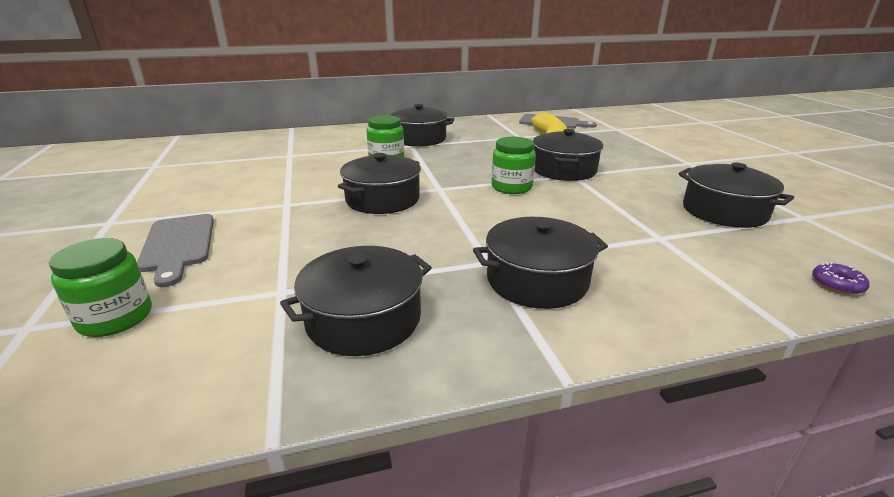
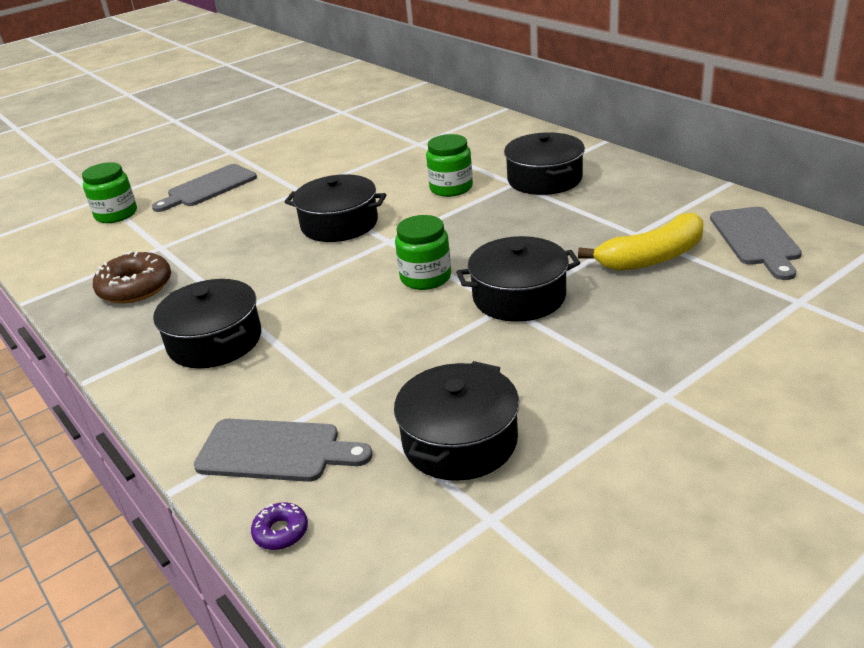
camera: 70 degrees right, 5 degrees up
(364, 319) = (135, 287): black pot -> brown donut
(731, 273) = (275, 451): none -> grey cutting board

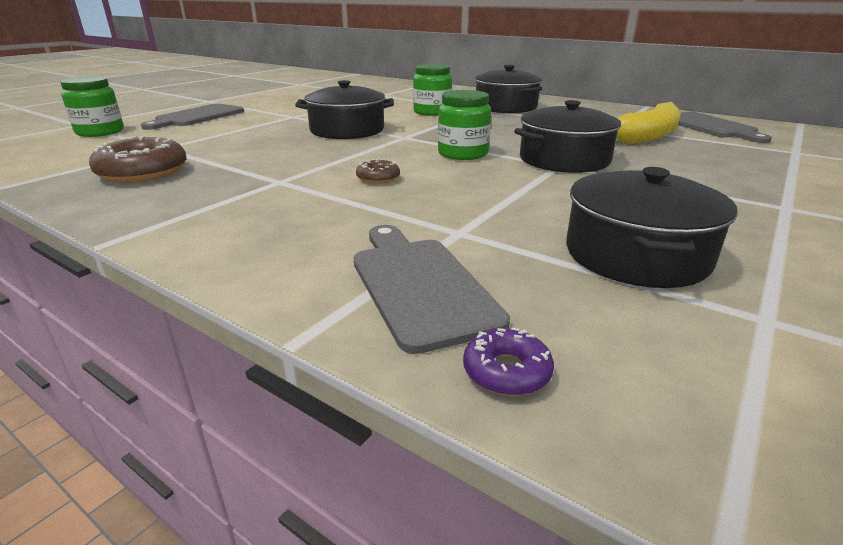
camera: 20 degrees left, 5 degrees down
(215, 341) = (267, 202): black pot -> none
(275, 451) = (419, 285): grey cutting board -> grey cutting board turned 105 degrees counterclockwise
(322, 313) = (378, 178): none -> brown donut

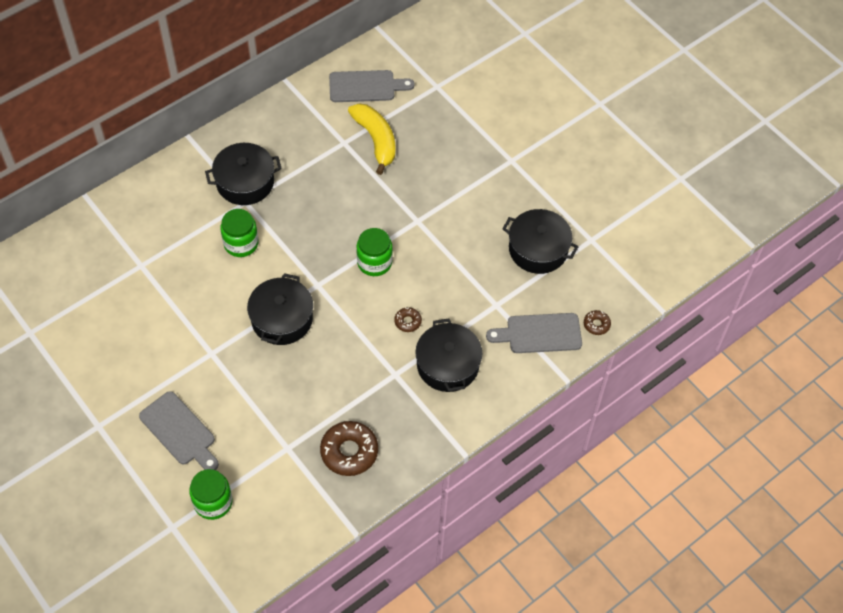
camera: 75 degrees left, 30 degrees up
(506, 371) = (596, 324): purple donut -> brown donut
(564, 160) = (407, 213): black pot -> black pot (447, 365)

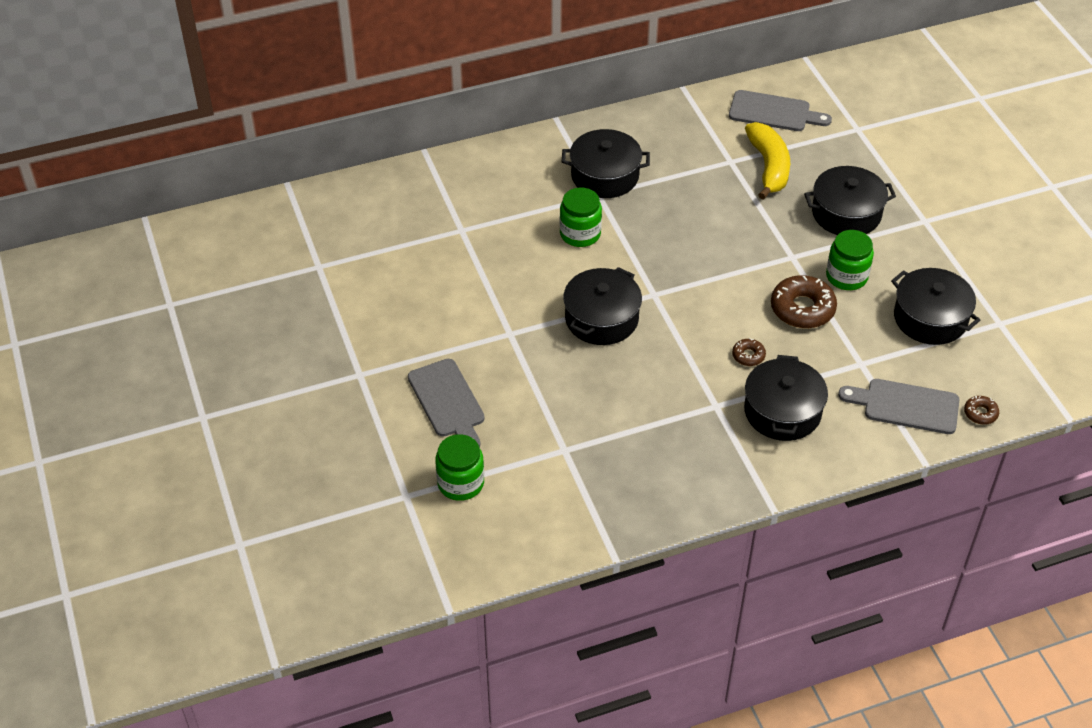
camera: 20 degrees right, 10 degrees down
(349, 452) = (635, 472): brown donut -> brown donut (802, 309)
(374, 262) = (728, 287): green jar -> green jar (846, 276)
(449, 169) = (846, 213): none -> black pot

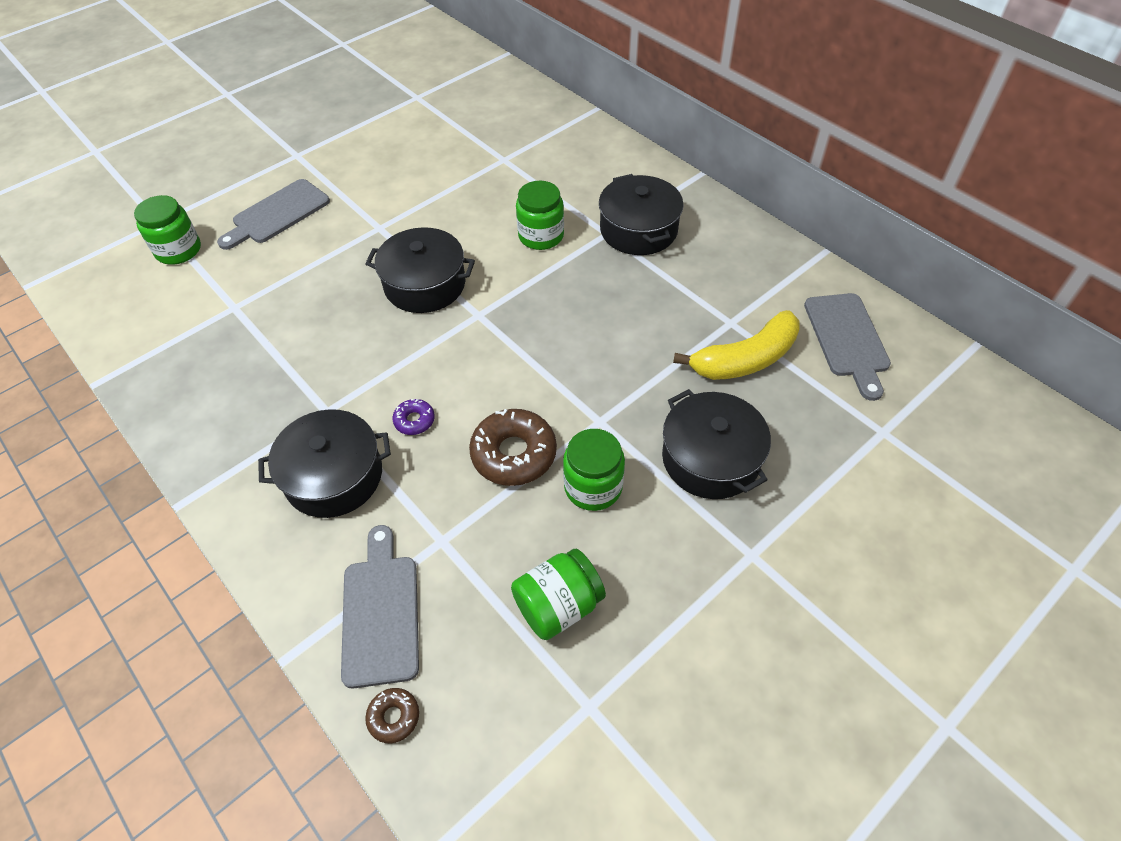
camera: 70 degrees right, 5 degrees up
(748, 356) = (414, 420): brown donut -> purple donut
(930, 318) = (558, 606): black pot -> green jar

